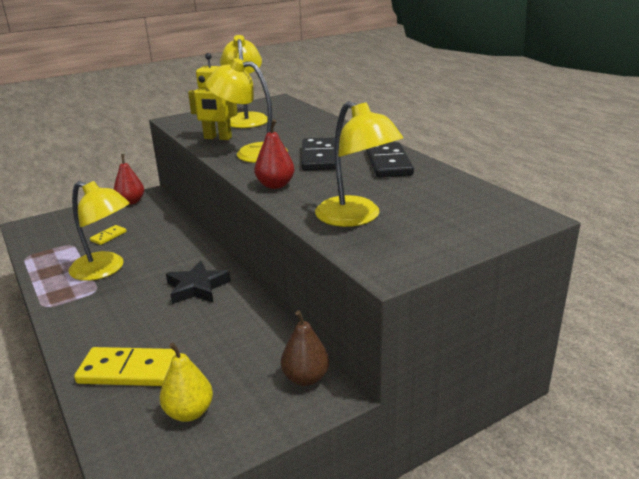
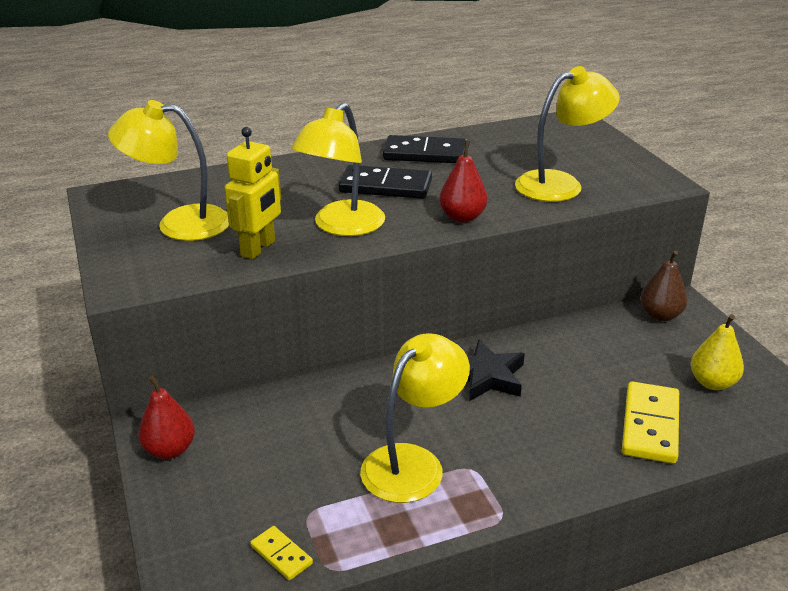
camera: 80 degrees left, 5 degrees up
(108, 236) = (299, 468): yellow domino -> yellow domino (281, 555)

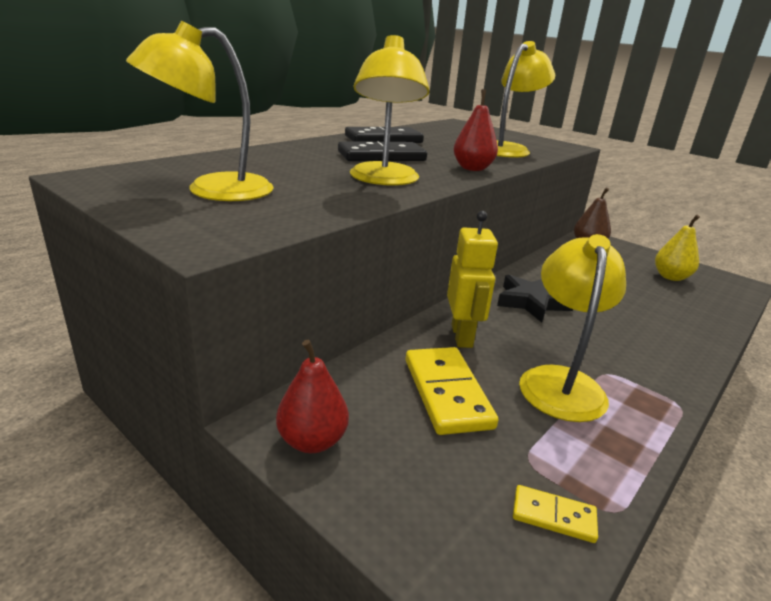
camera: 30 degrees left, 5 degrees down
(258, 248) = (327, 200): yellow robot -> yellow robot (462, 336)
(650, 425) = (675, 310): yellow domino -> yellow domino (446, 393)

